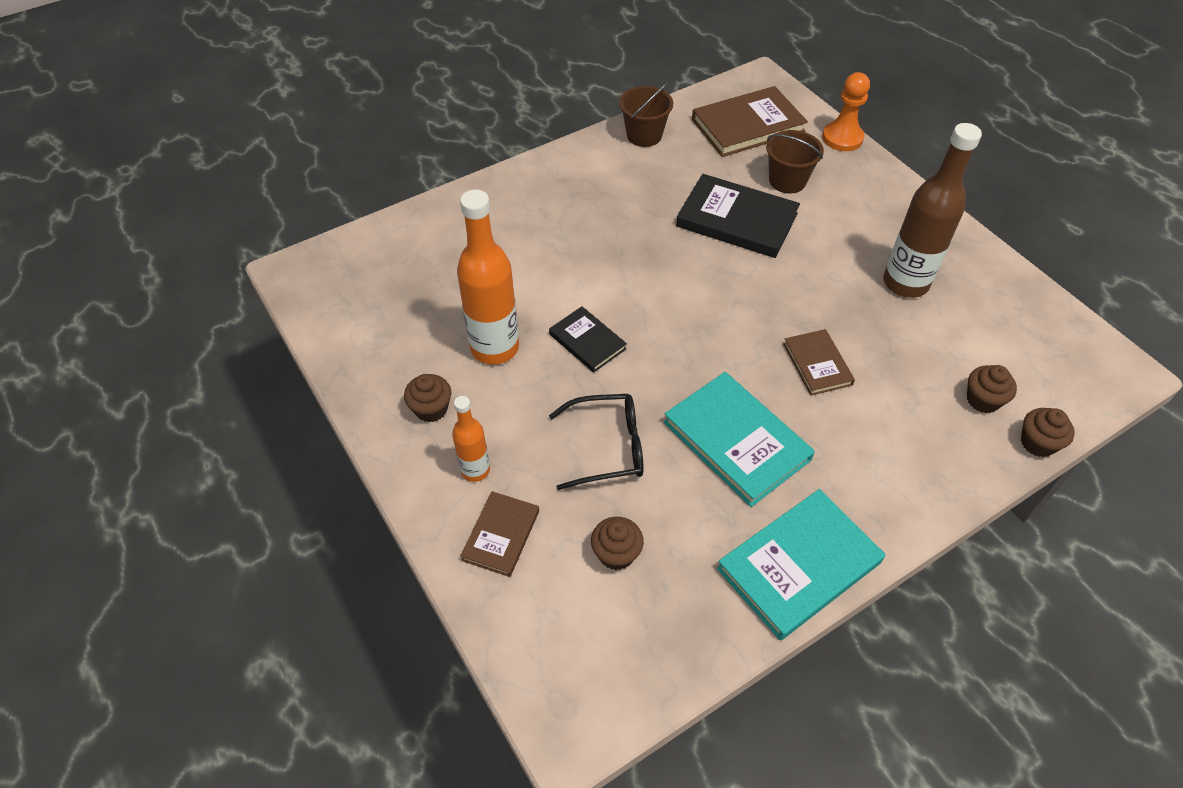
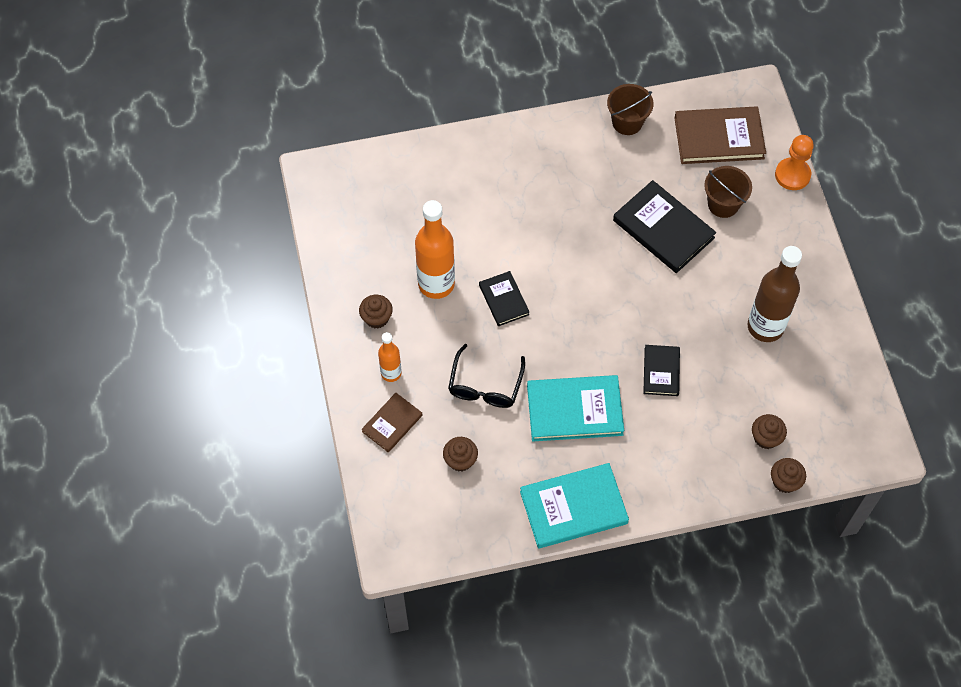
camera: 20 degrees right, 10 degrees up
(608, 447) = (485, 386): black glasses -> black glasses turned 90 degrees clockwise
(736, 441) = (574, 410): turquoise book -> turquoise book turned 75 degrees counterclockwise
(817, 364) = (661, 371): brown book -> black book

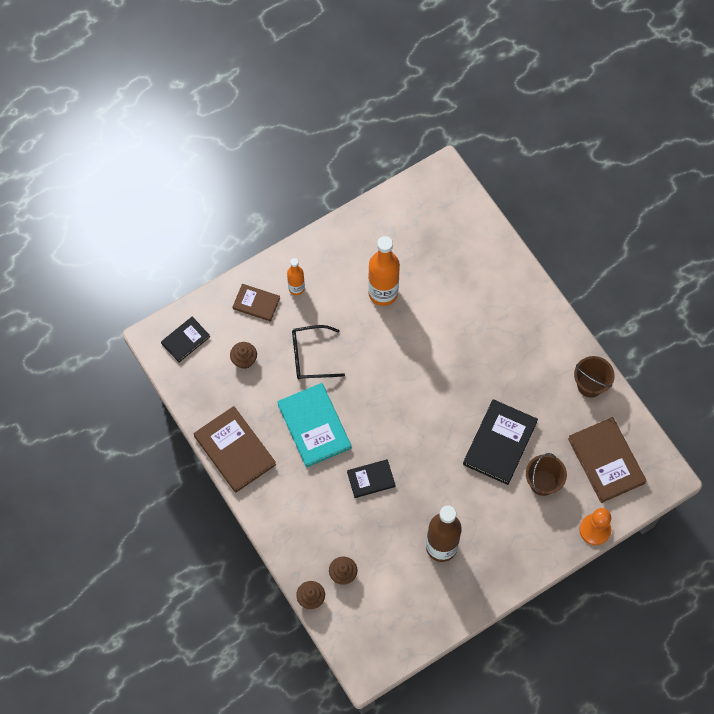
camera: 70 degrees right, 5 degrees up
(376, 318) = (338, 262): brown cupcake -> none
(503, 300) = (388, 345): black book -> black book (185, 340)
(573, 507) = (234, 450): turquoise book -> brown book

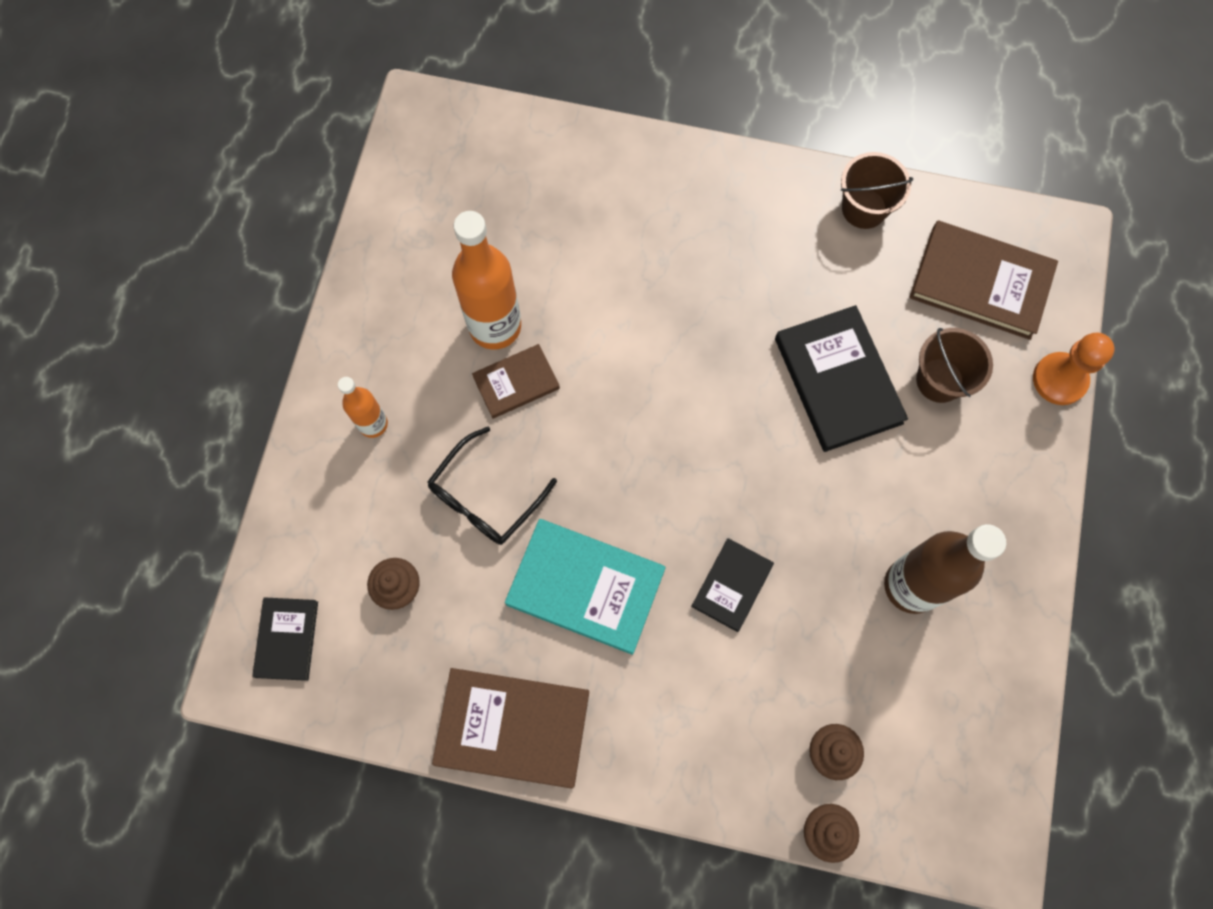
camera: 45 degrees left, 5 degrees up
(256, 303) = (338, 495): brown book -> brown book (516, 383)

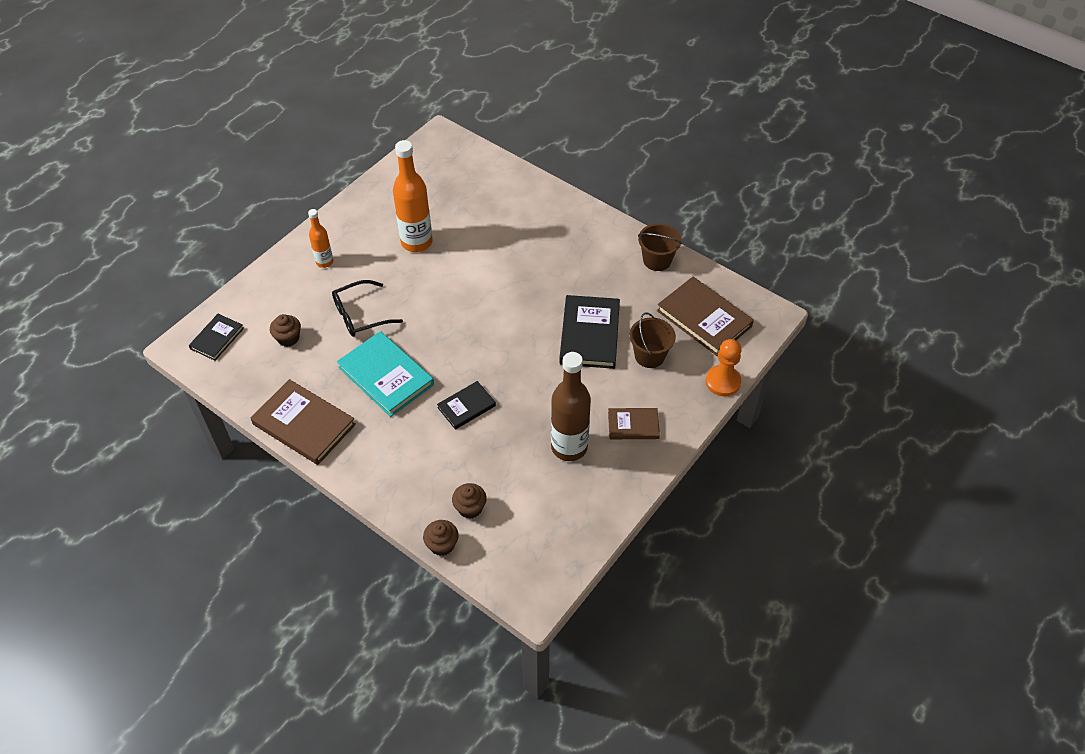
camera: 25 degrees right, 20 degrees down
(516, 383) = (411, 271): brown book -> brown book (633, 425)

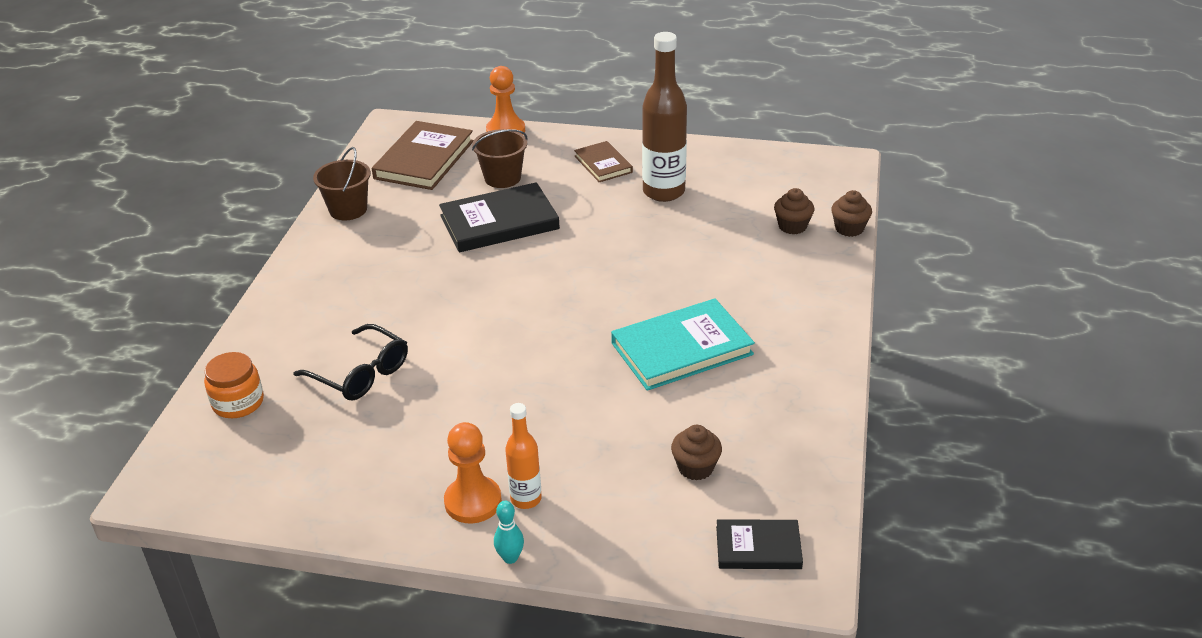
camera: 115 degrees left, 15 degrees down
(292, 244) = (510, 558): none -> turquoise bowling pin
(304, 424) = (811, 386): brown book -> none
(339, 242) = (473, 501): none -> orange pawn
(360, 315) = (602, 414): black glasses -> black glasses (361, 374)
(386, 376) = (681, 349): turquoise book -> turquoise book turned 45 degrees clockwise
(416, 242) = (426, 416): orange bottle -> none
(466, 407) = (672, 272): black book -> none
(485, 174) = (238, 402): none -> orange jar

